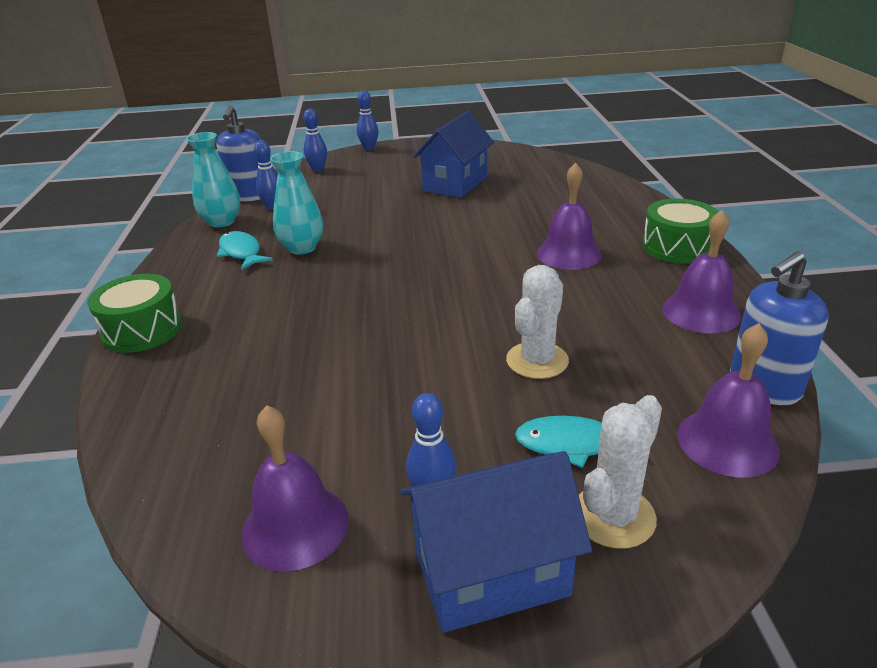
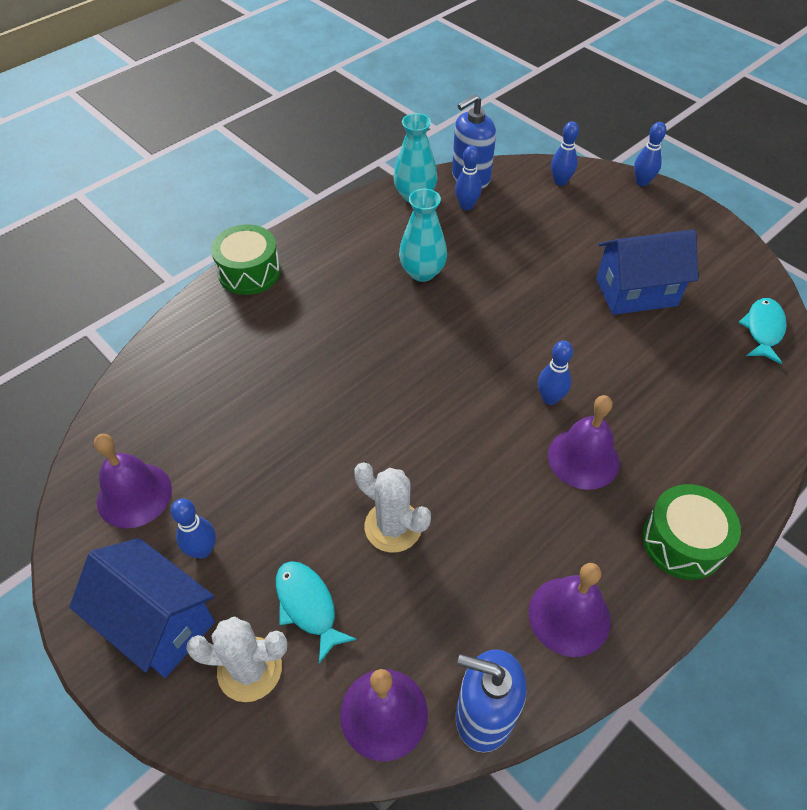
camera: 50 degrees right, 20 degrees up
(241, 252) = (383, 243): turquoise fish -> turquoise fish (763, 330)
(500, 245) = (550, 398): none -> blue bowling pin
(537, 360) = (393, 526): white cactus -> white cactus turned 45 degrees clockwise

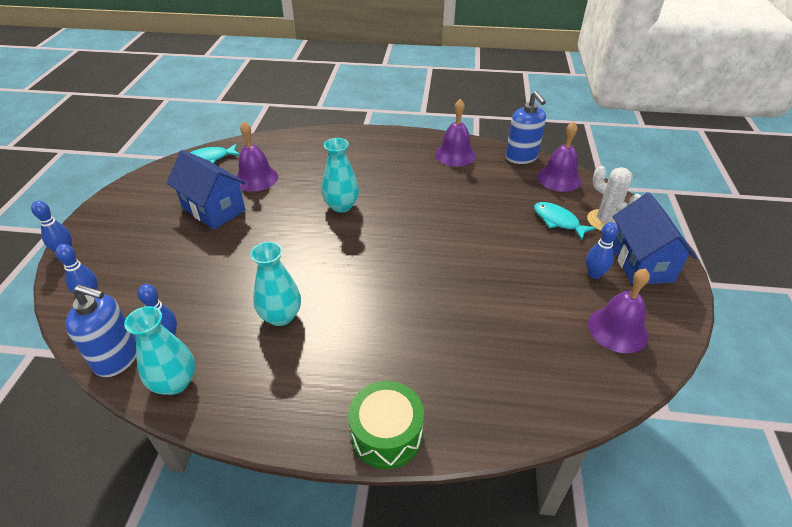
camera: 130 degrees left, 10 degrees down
(308, 606) = (558, 221): turquoise fish -> turquoise fish turned 120 degrees clockwise
(393, 526) = (486, 218): white cactus -> none
(550, 398) = (341, 206): blue bowling pin -> turquoise vase
(583, 458) = (369, 180): purple bell -> purple bell (256, 178)
(682, 541) = (382, 141): green drum -> none

